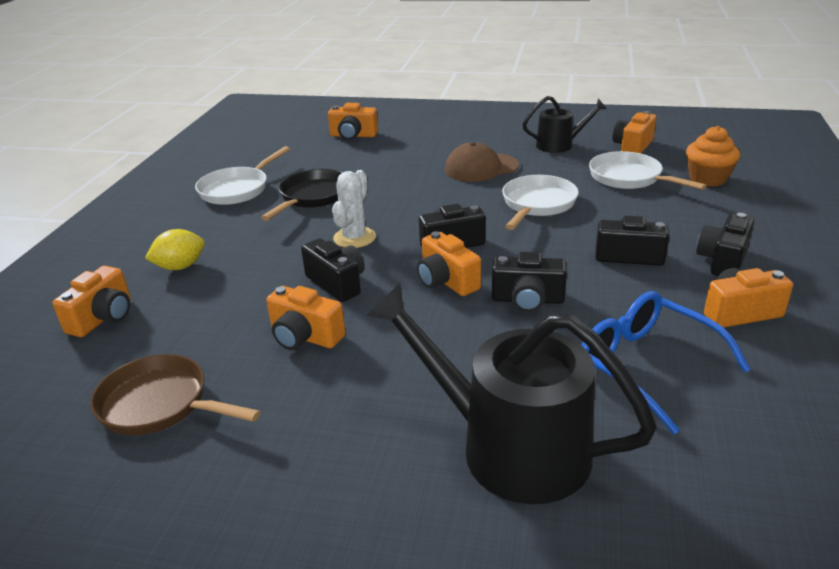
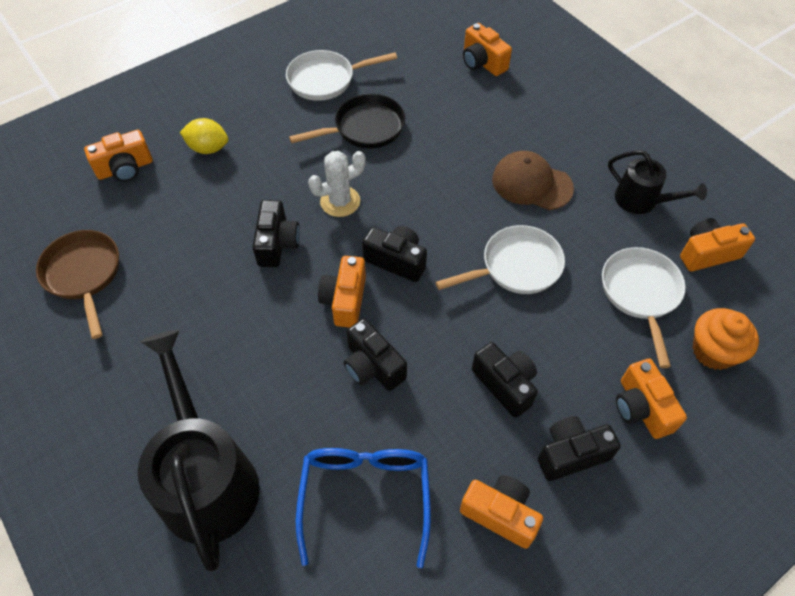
camera: 40 degrees right, 25 degrees up
(305, 337) = (206, 281): orange camera -> orange camera (641, 408)

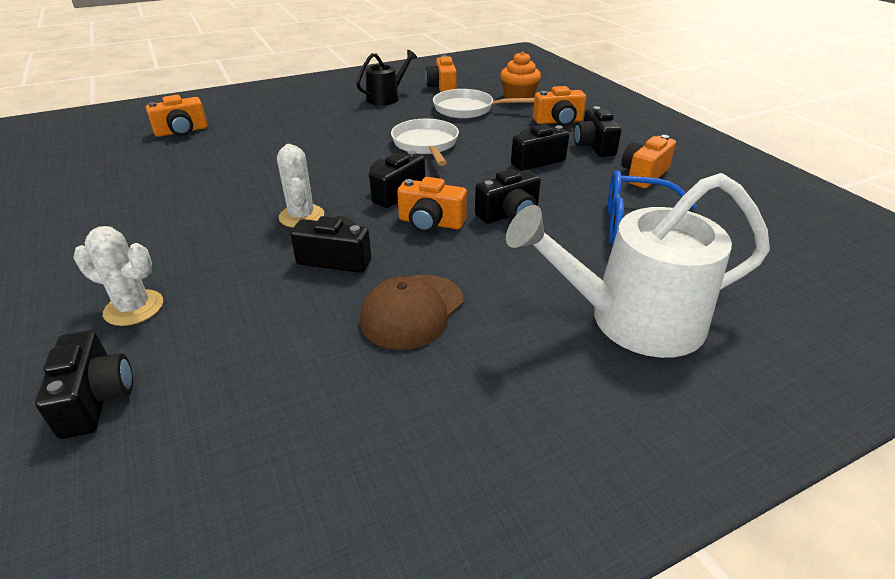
camera: 80 degrees left, 20 degrees down
(84, 274) = (295, 446): brown pan -> none
(125, 168) = (96, 399): orange camera -> black camera
(207, 479) = (633, 320): black watering can -> white watering can
(208, 148) = (134, 308): yellow lemon -> white cactus
(325, 80) = (106, 212): white pan -> none
(365, 128) = (209, 195): black pan -> none
(531, 183) = (344, 129): brown cap -> brown cap (412, 311)

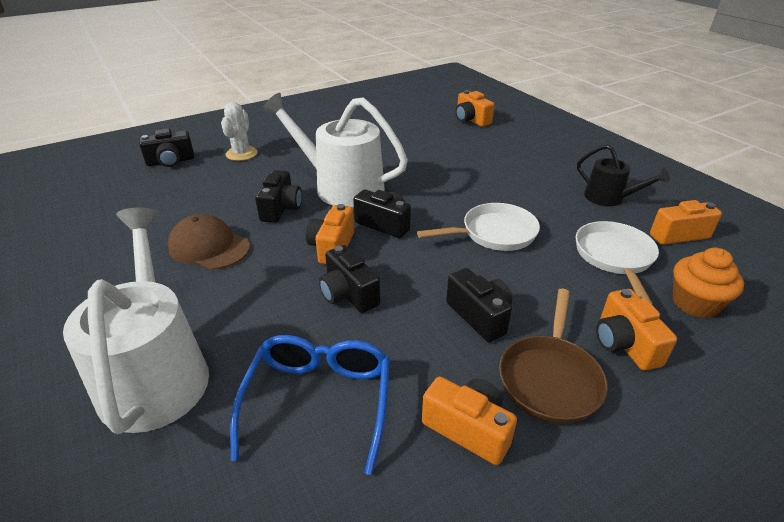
camera: 85 degrees right, 0 degrees up
(301, 216) = (342, 187): white cactus -> white watering can
(594, 146) = (550, 378): black camera -> brown pan

